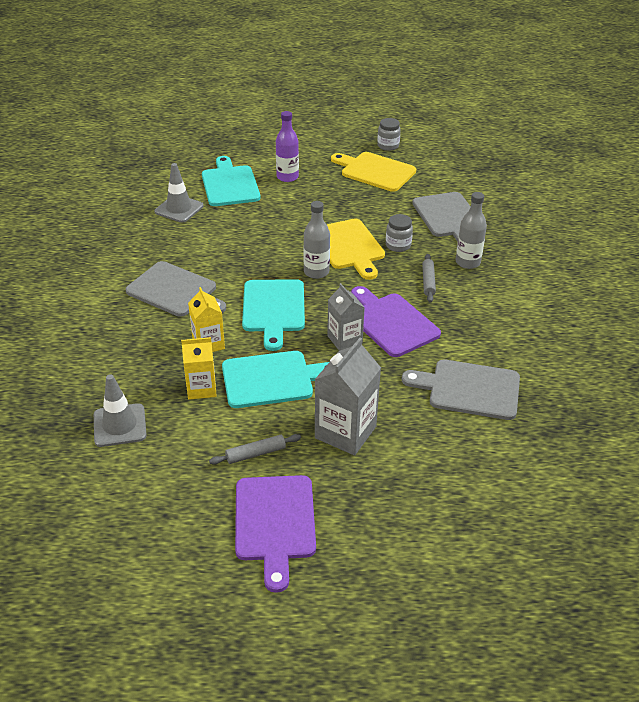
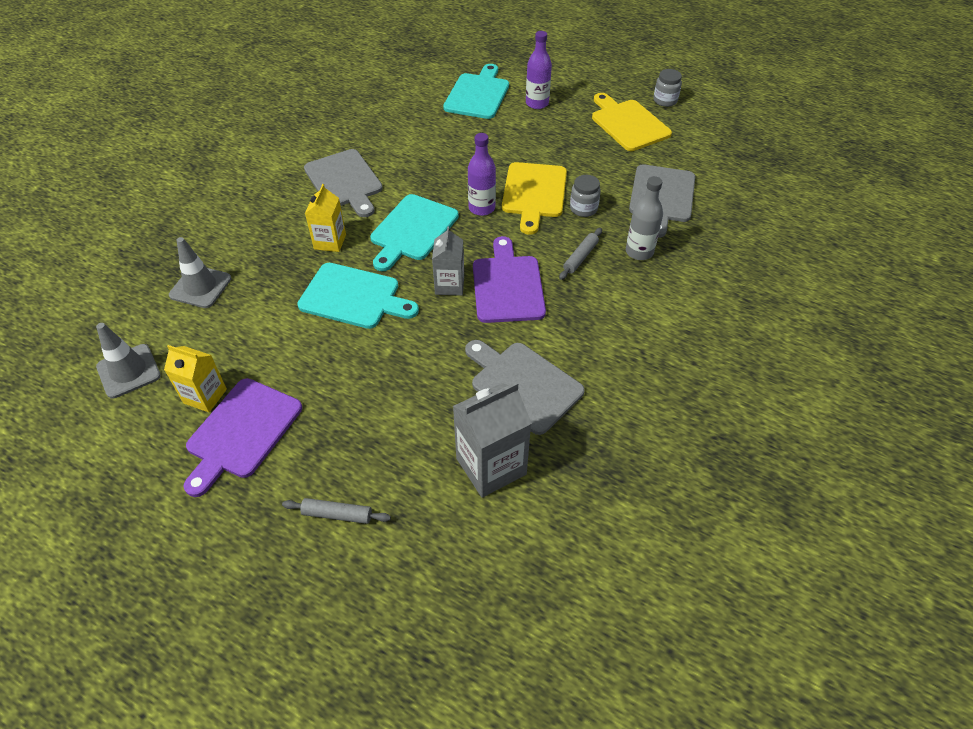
camera: 30 degrees right, 10 degrees up
(179, 209) = (413, 104): grey traffic cone -> grey traffic cone (128, 371)
(201, 388) = (289, 281): yellow carton -> yellow carton (205, 396)
(255, 453) = (281, 361): grey rolling pin -> grey rolling pin (337, 514)
(316, 272) = (481, 208): grey bottle -> purple bottle
(345, 432) = (372, 375): grey carton -> grey carton (491, 466)

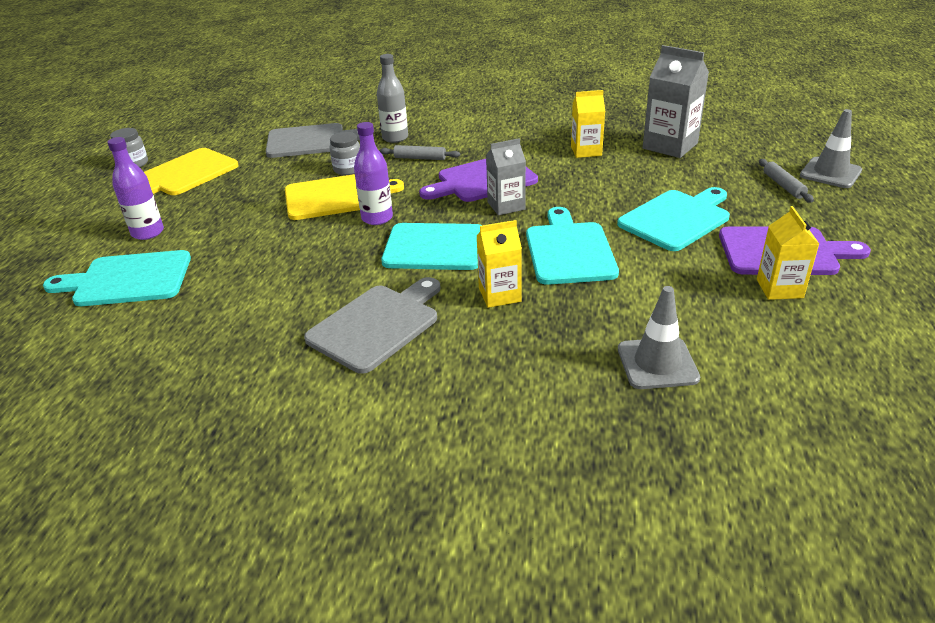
camera: 110 degrees left, 15 degrees down
(128, 371) = (822, 356): grey traffic cone -> grey traffic cone (830, 173)
(345, 388) = (677, 219): none -> turquoise cutting board
(523, 384) = (586, 151): grey cutting board -> yellow carton

